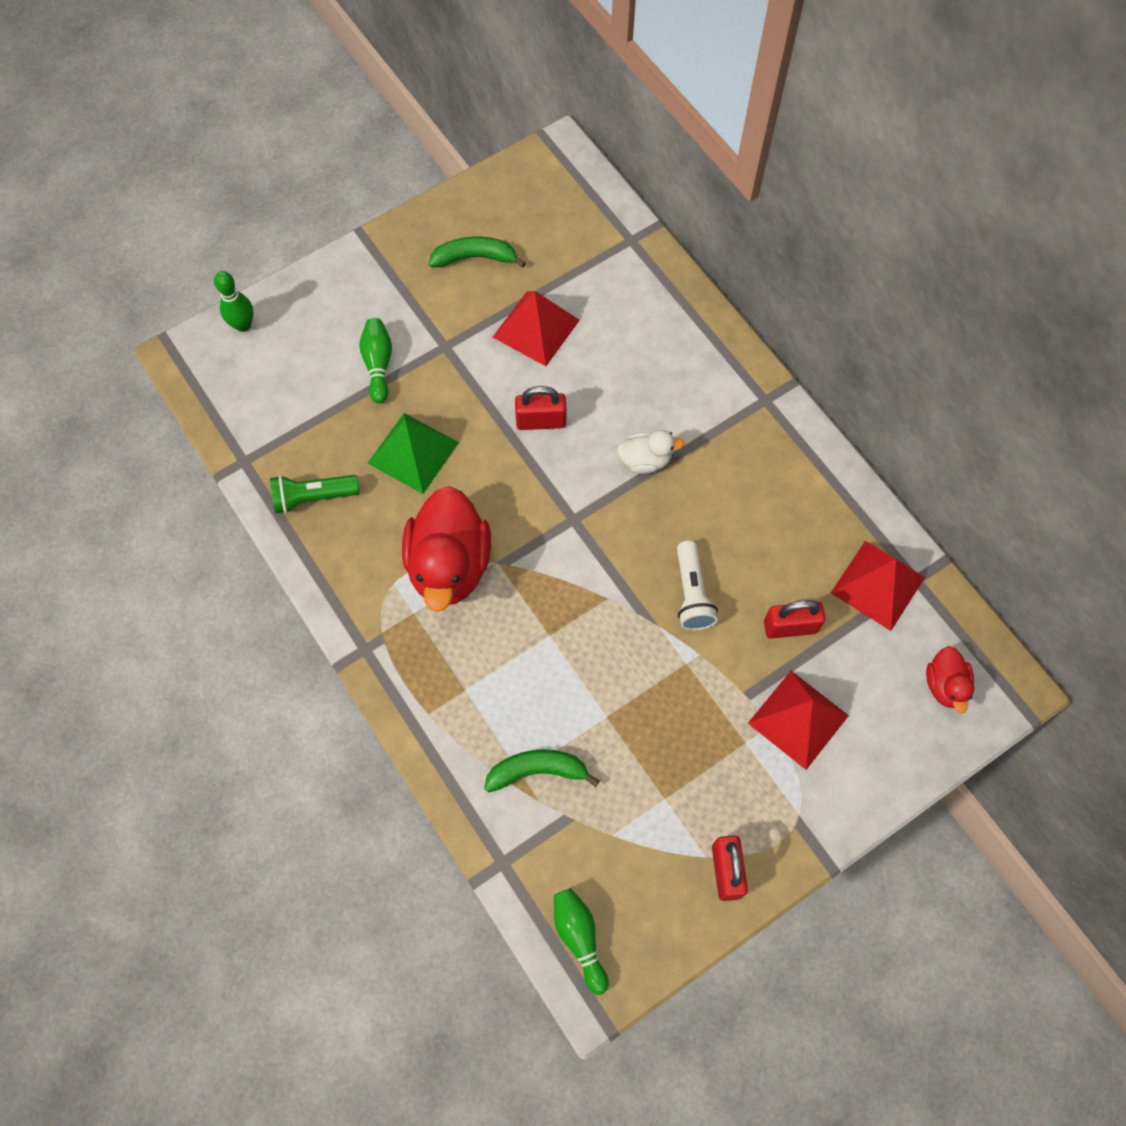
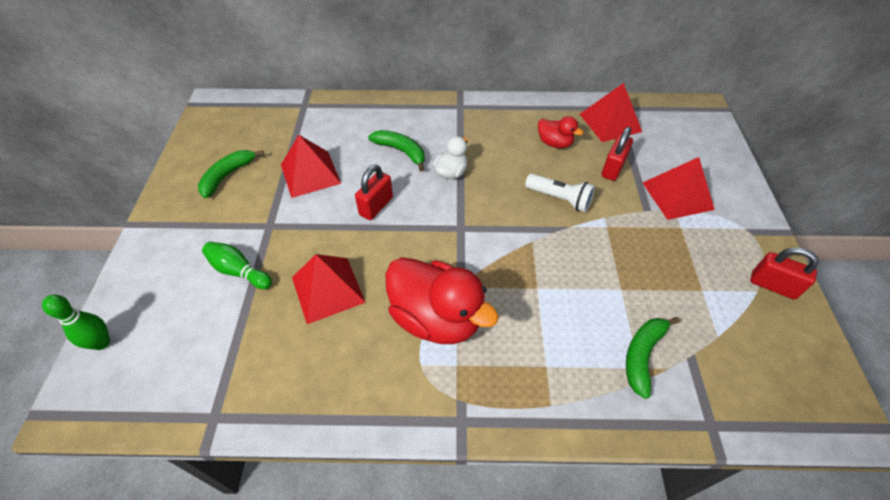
camera: 55 degrees left, 15 degrees down
(313, 497) = (298, 381): green flashlight -> none
(413, 453) = (328, 289): green pyramid -> red pyramid
(579, 938) = (799, 406): green bowling pin -> none
(637, 389) = (401, 151): none -> green banana
(945, 685) = (689, 129): red duck -> red duck (554, 143)

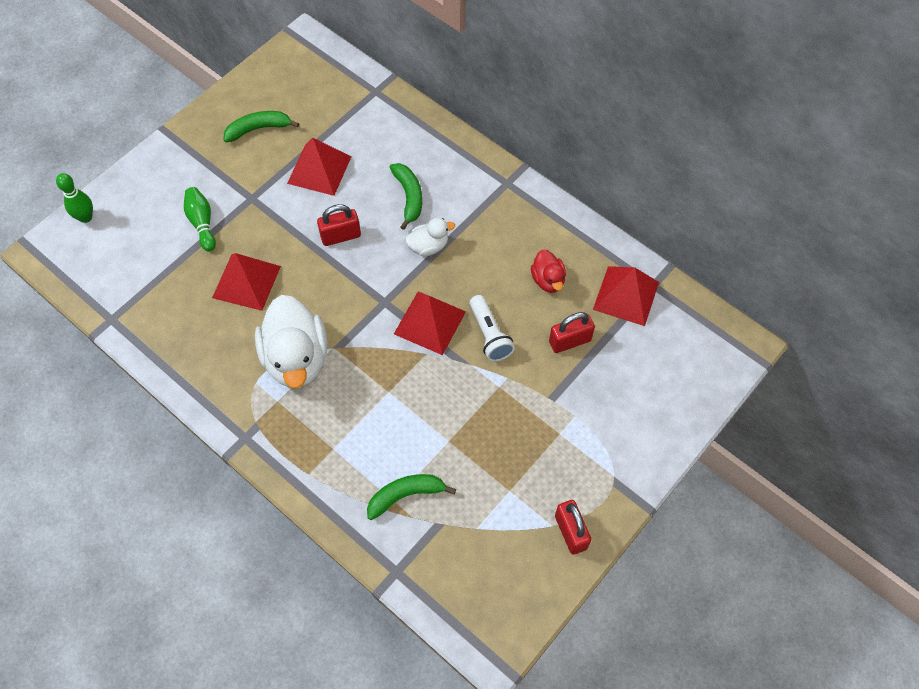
camera: 40 degrees right, 10 degrees up
(436, 318) = (296, 359): red duck -> white duck
(677, 196) = (594, 406): red pyramid -> red pyramid (429, 322)

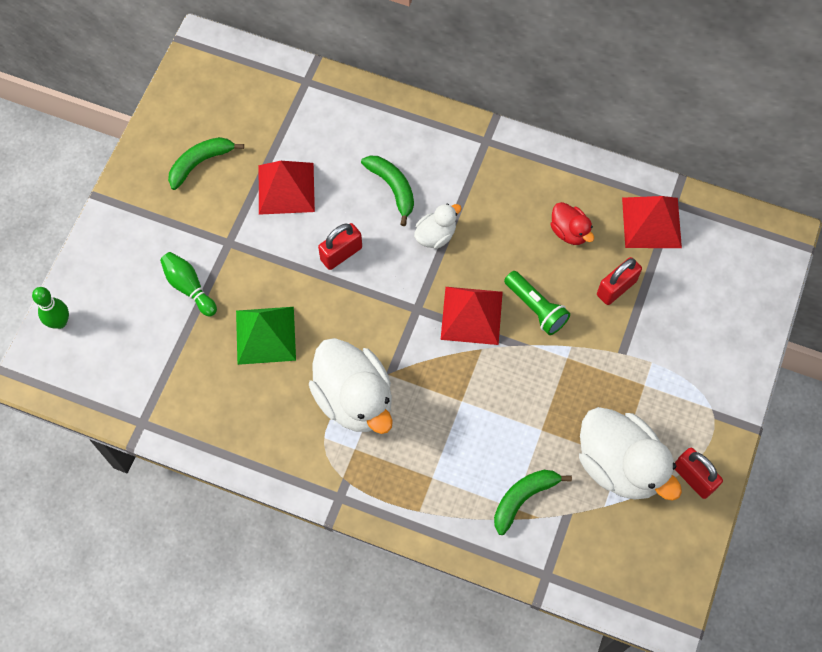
camera: 20 degrees left, 5 degrees up
(246, 282) = (266, 335): red pyramid -> green pyramid
(489, 335) = (536, 308): white flashlight -> green flashlight
(506, 496) = (619, 464): none -> white duck

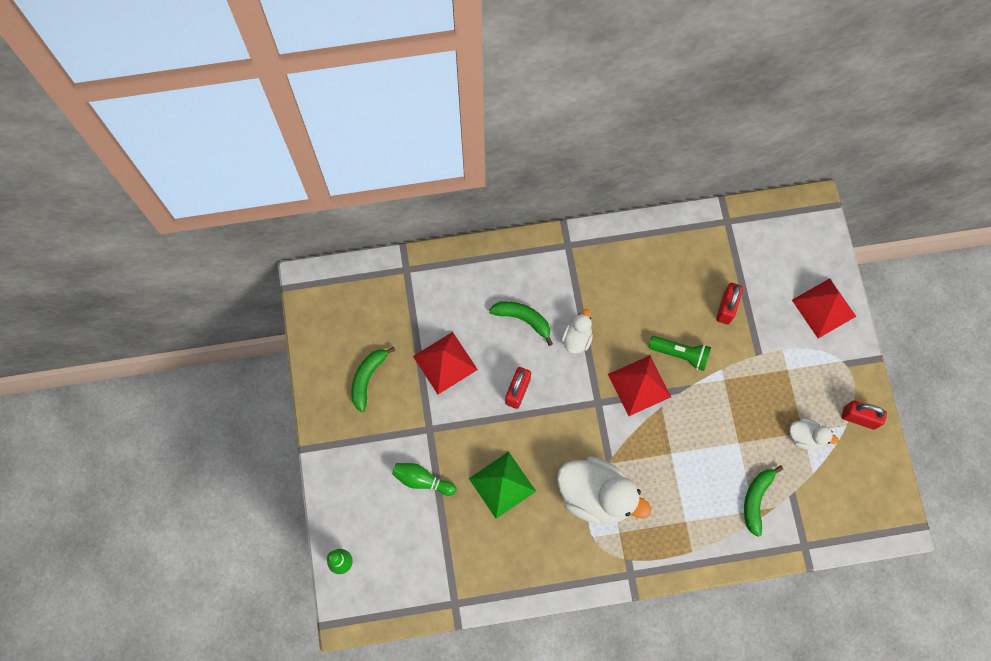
camera: 30 degrees left, 5 degrees up
(569, 231) = (669, 283): red duck -> none
(619, 464) = (805, 437): white duck -> white duck, size x0.50
(651, 222) = (721, 244): red pyramid -> red pyramid (823, 308)

